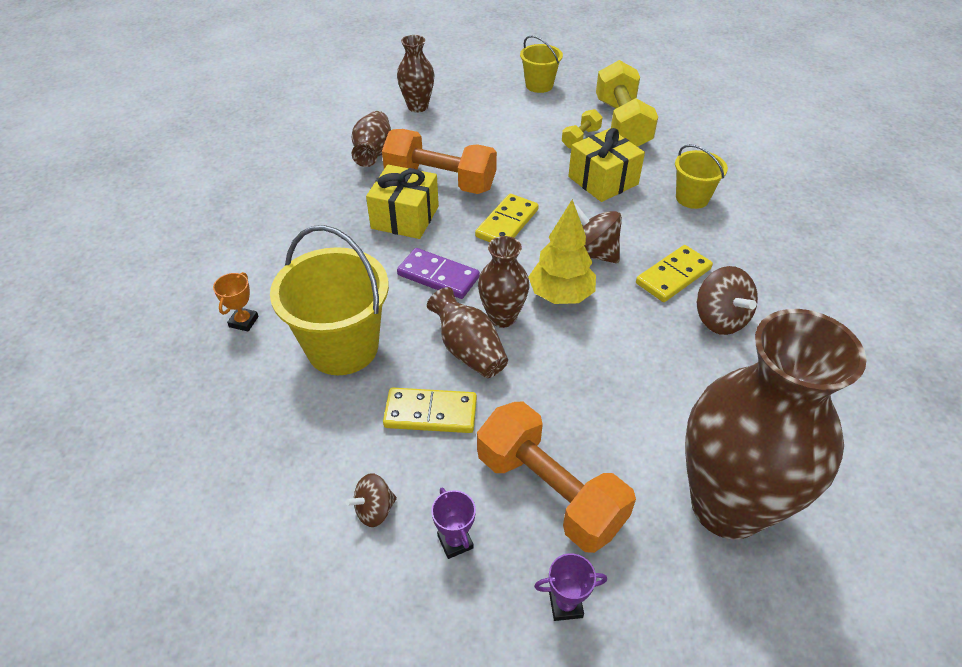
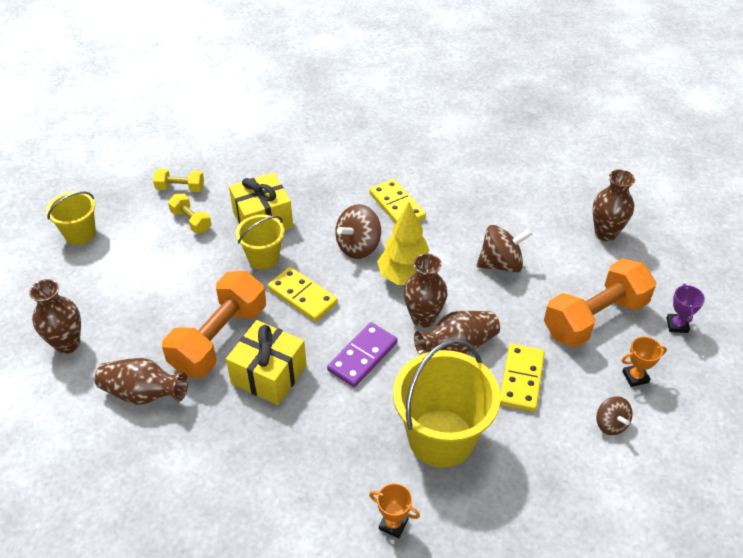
camera: 80 degrees left, 0 degrees up
(455, 542) = (635, 377): purple trophy -> orange trophy
(622, 124) = (180, 188): yellow dumbbell -> yellow dumbbell, size x0.49
(692, 198) = (306, 171): yellow bucket -> yellow bucket (263, 258)
(719, 319) = (447, 193): brown spinning top -> brown spinning top (501, 264)
(727, 506) = (605, 233): brown vase -> brown vase, size x0.47

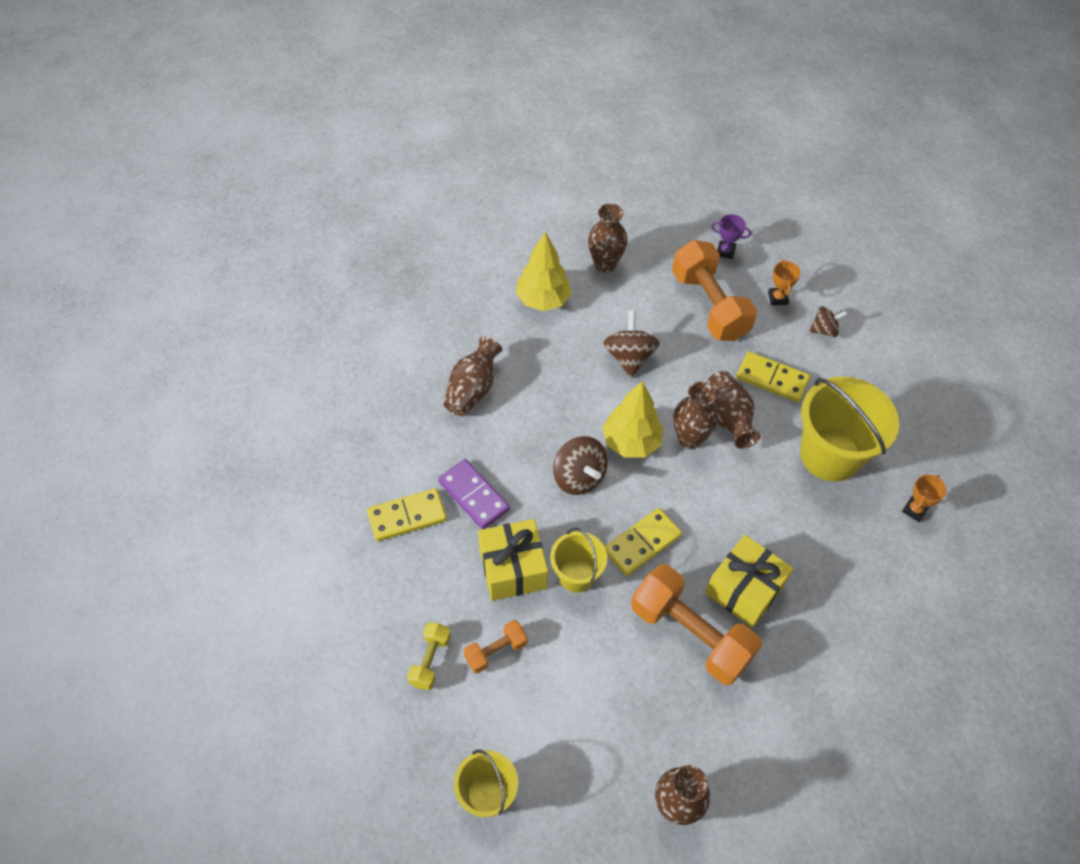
camera: 80 degrees left, 10 degrees up
(143, 394) = (757, 718): brown vase -> brown vase (472, 389)
(191, 221) = (496, 651): yellow dumbbell -> orange dumbbell
(362, 356) = (731, 501): purple domino -> purple domino (473, 496)
(397, 206) = (523, 428): yellow domino -> yellow domino (407, 516)
(540, 198) = (543, 300): none -> yellow tree

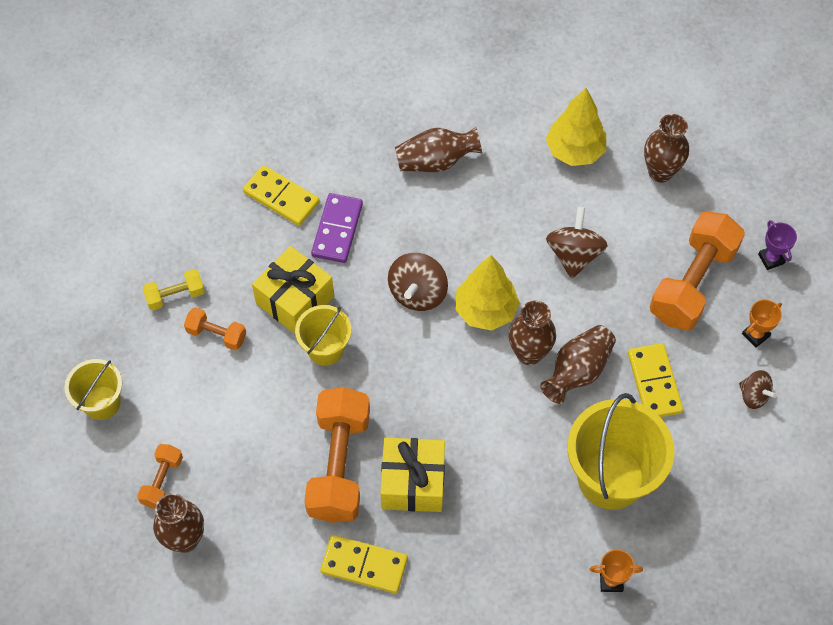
camera: 55 degrees right, 5 degrees up
(605, 789) = (162, 481): none -> orange dumbbell
(629, 357) = (574, 255): brown spinning top -> brown spinning top turned 45 degrees counterclockwise
(642, 543) = (394, 379): yellow domino -> yellow domino (364, 565)

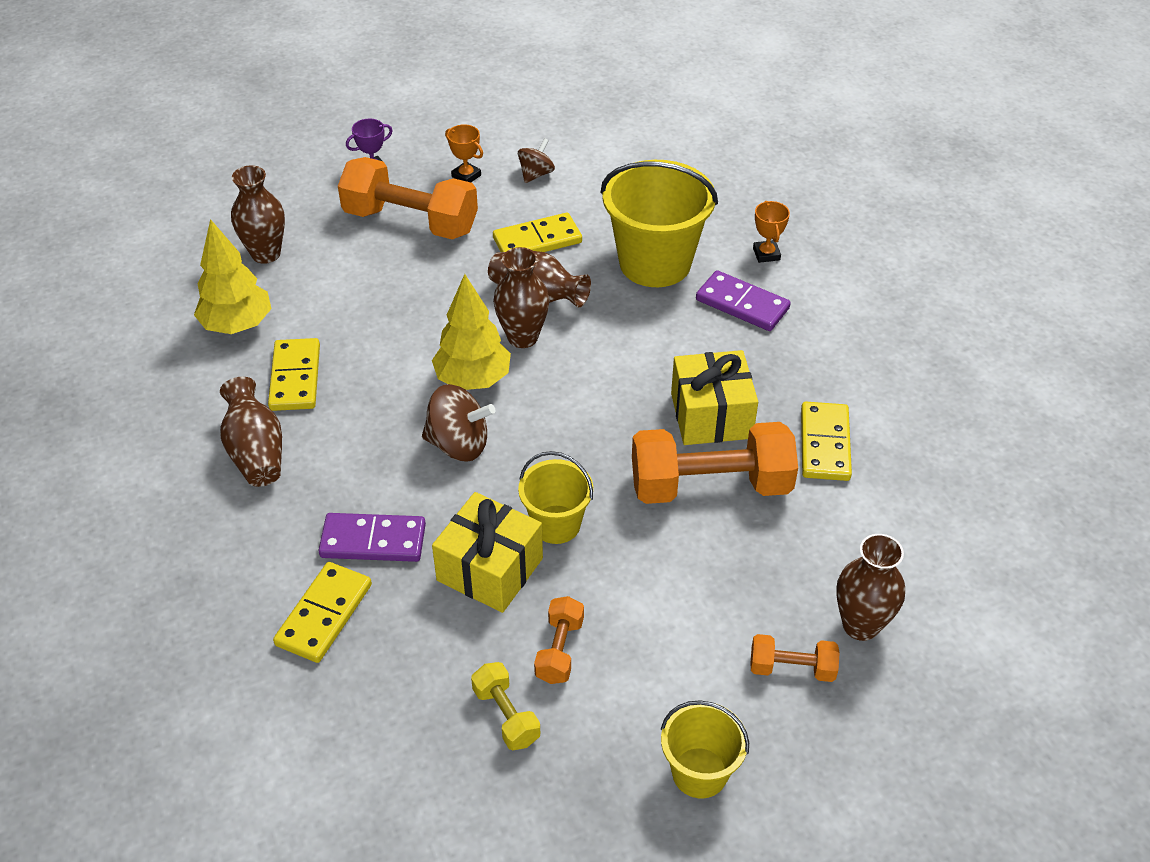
camera: 100 degrees left, 15 degrees down
(509, 188) = (295, 377): none -> yellow domino
(544, 541) = (742, 304): none -> purple domino
(574, 255) = (386, 313): brown spinning top -> none

